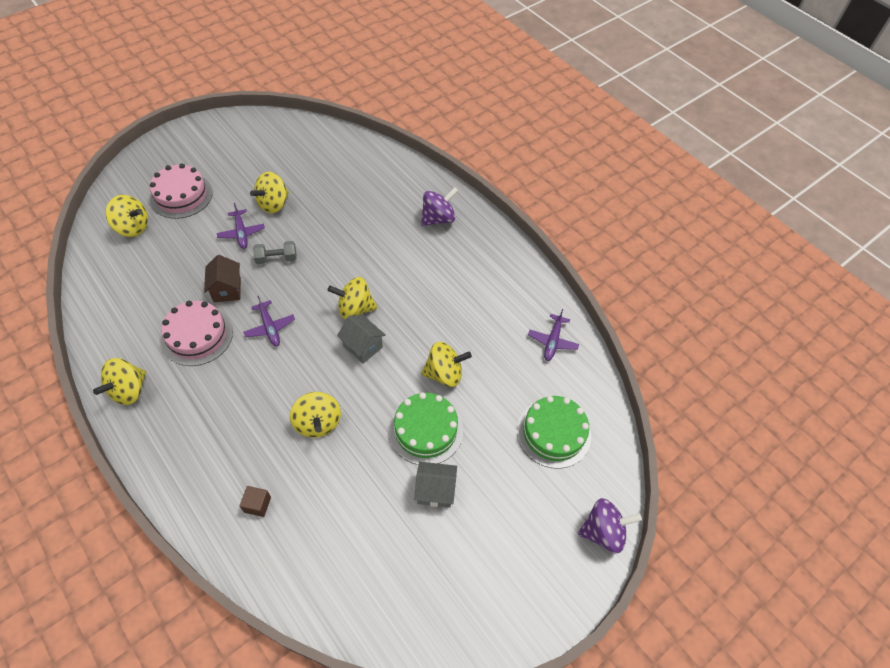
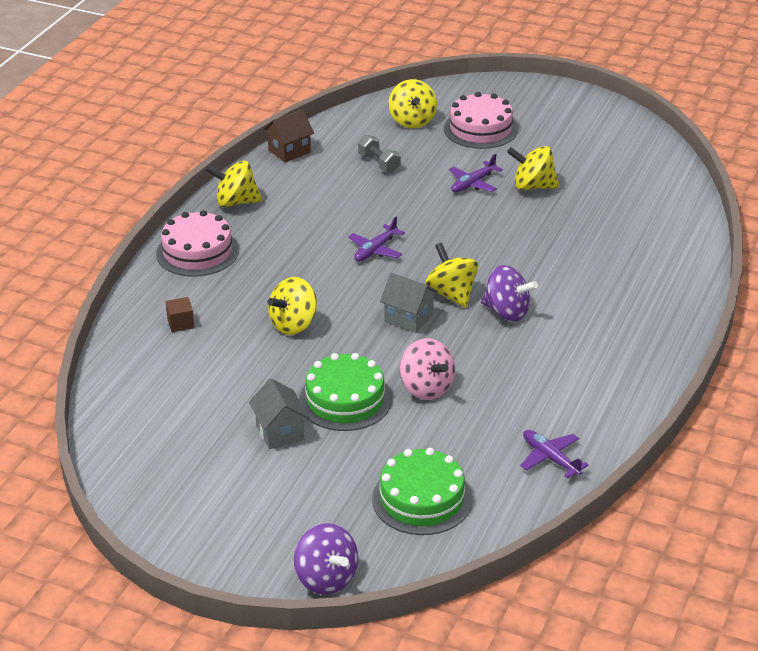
camera: 65 degrees right, 20 degrees down
(197, 335) = (326, 212): pink cake -> pink cake (197, 252)
(227, 290) = (395, 206): brown house -> brown house (289, 151)
(276, 258) = (464, 218): grey dumbbell -> grey dumbbell (379, 163)
(363, 346) = (408, 318): grey house -> grey house turned 75 degrees counterclockwise
(438, 218) = (641, 305): purple spinning top -> purple spinning top (507, 312)
(444, 373) = (427, 388): yellow spinning top -> pink spinning top
(552, 341) = (550, 458): purple plane -> purple plane turned 60 degrees clockwise

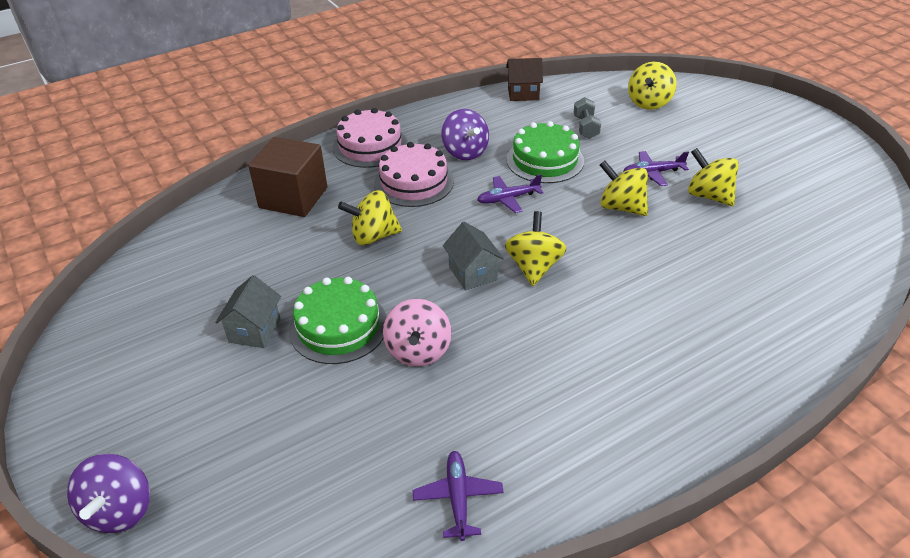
camera: 35 degrees right, 5 degrees up
(180, 323) = (293, 198): brown cube -> brown cube, size x2.41
(236, 202) = (440, 118): yellow spinning top -> yellow spinning top (621, 207)
(422, 499) = (291, 471): green cake -> green cake (545, 160)
(480, 129) = (705, 128): pink cake -> pink cake (414, 182)
(507, 312) = (569, 308): purple spinning top -> purple spinning top (465, 152)

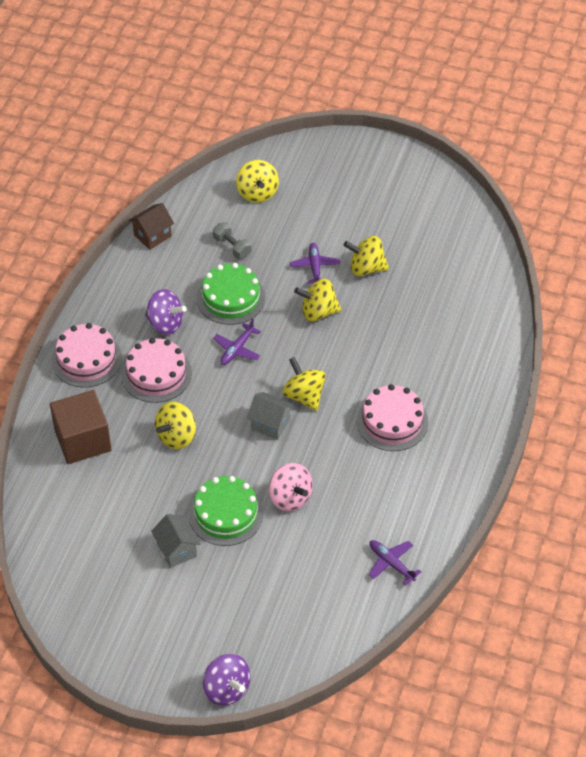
camera: 40 degrees left, 10 degrees up
(610, 341) = (392, 421): none -> pink cake
(653, 173) = (315, 267): purple plane -> purple plane turned 135 degrees clockwise

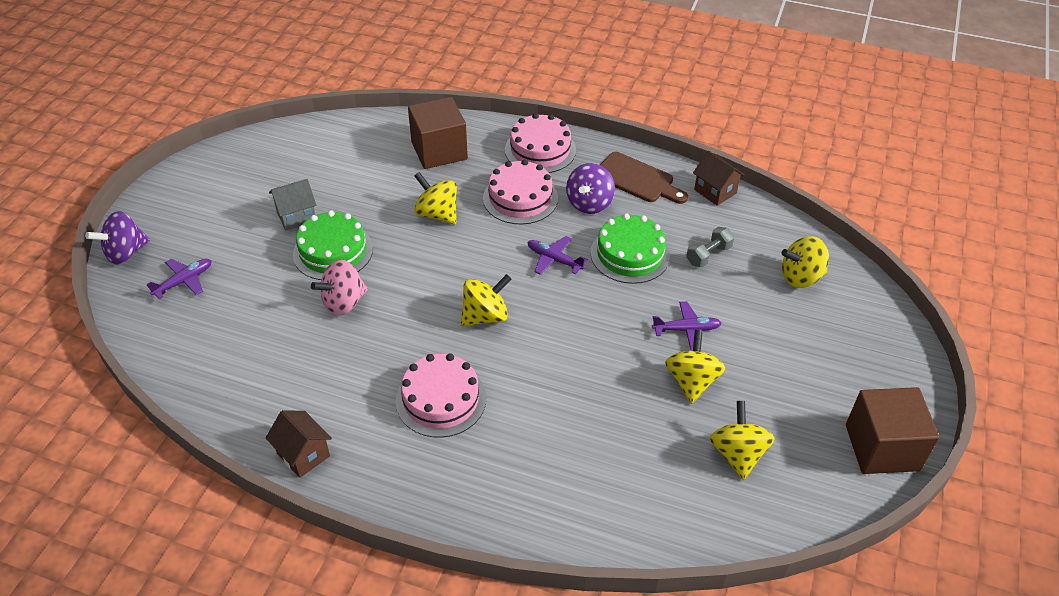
camera: 90 degrees right, 5 degrees down
(134, 288) = (637, 179): none -> brown cutting board
(270, 424) = (446, 287): grey house -> none
(318, 312) = (614, 331): yellow spinning top -> yellow spinning top (737, 454)
(391, 563) = (235, 390): purple plane -> purple plane (184, 281)
(418, 173) = (882, 447): none -> brown cube
(451, 506) = (303, 454): none -> brown house

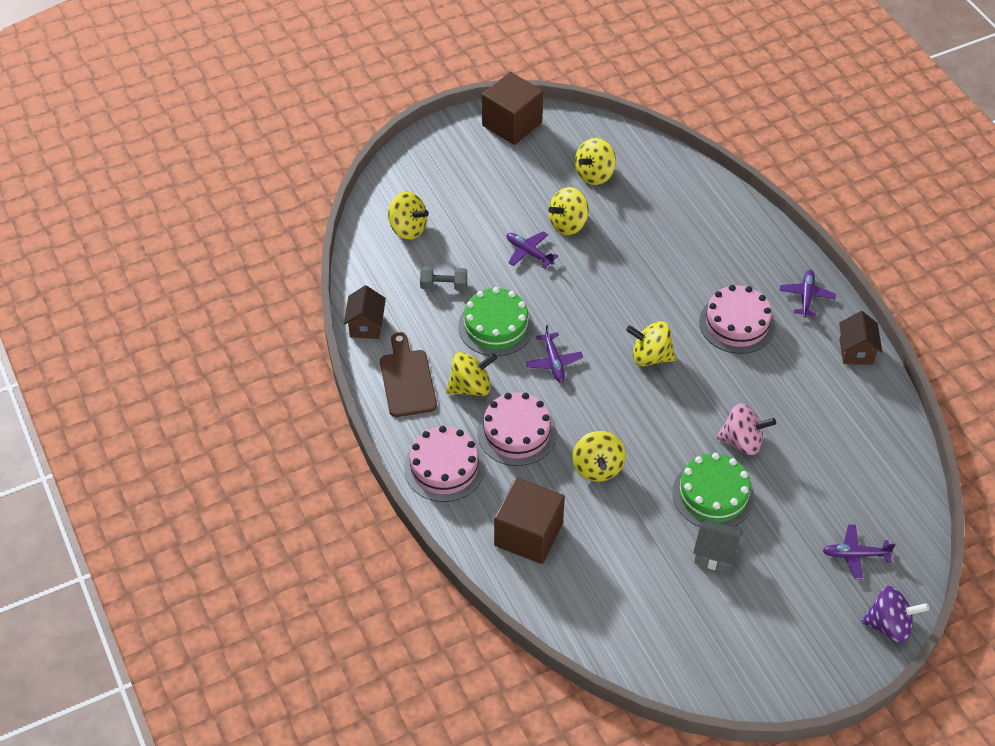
camera: 135 degrees left, 5 degrees up
(399, 478) = (806, 296): none -> purple plane
(589, 203) = (471, 387): purple spinning top -> yellow spinning top

